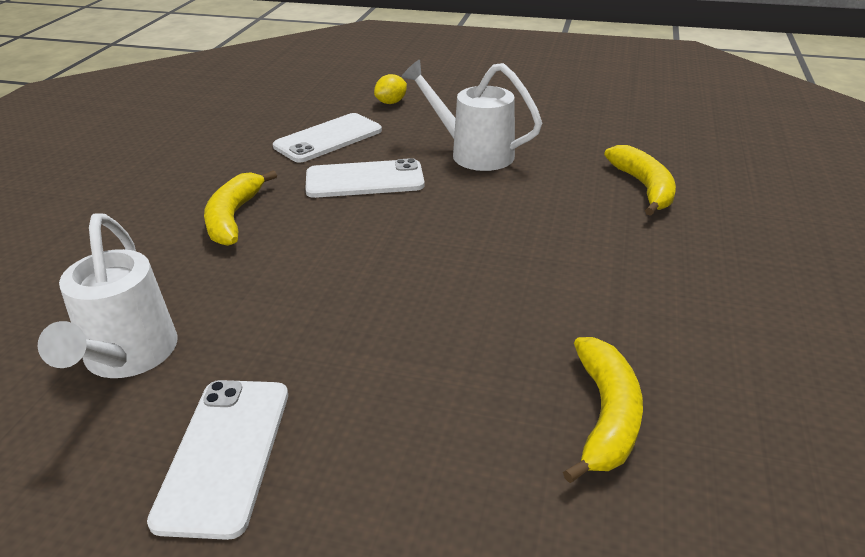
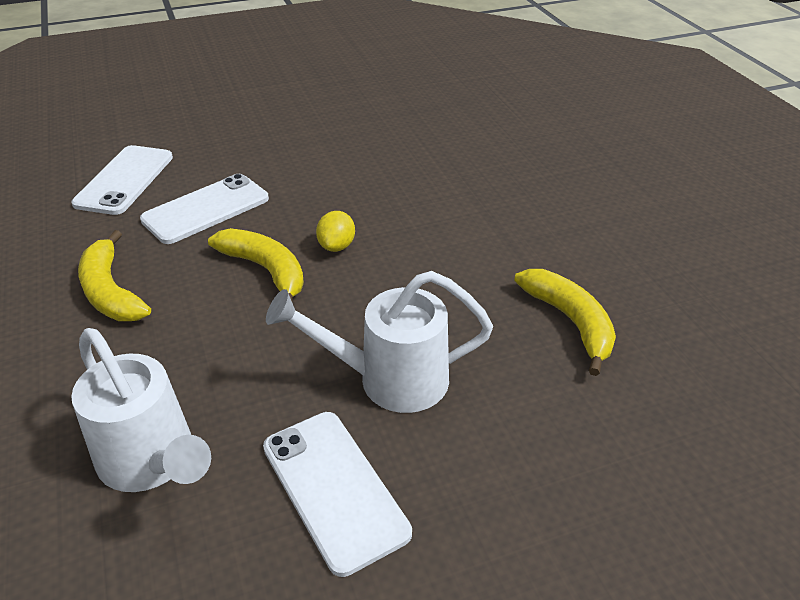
camera: 35 degrees left, 5 degrees up
(391, 102) = (152, 124): yellow lemon -> yellow lemon (336, 246)
(473, 153) = (282, 151): white watering can -> white watering can (390, 379)
(643, 187) = (444, 138): yellow banana -> yellow banana (265, 270)

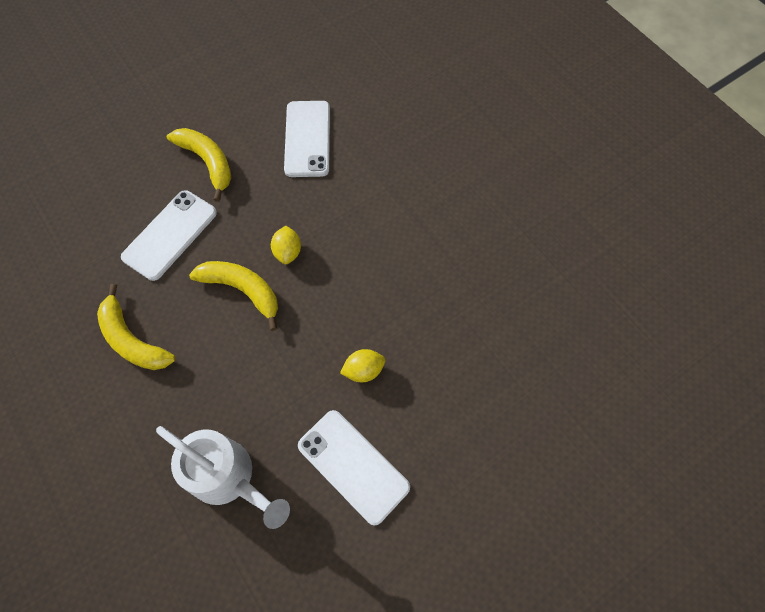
camera: 15 degrees left, 25 degrees up
(124, 180) = (87, 216): white phone -> white phone (307, 139)
(390, 379) = (363, 370): white watering can -> yellow lemon
(570, 322) = (473, 288): yellow banana -> yellow banana (207, 162)

